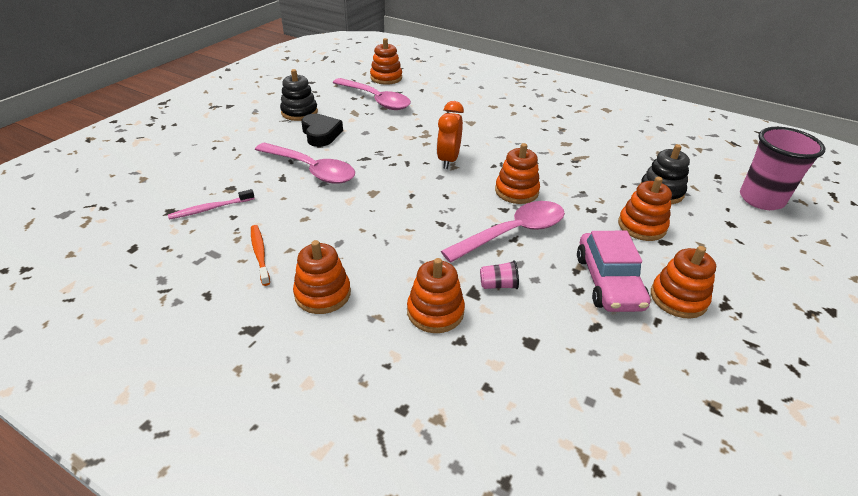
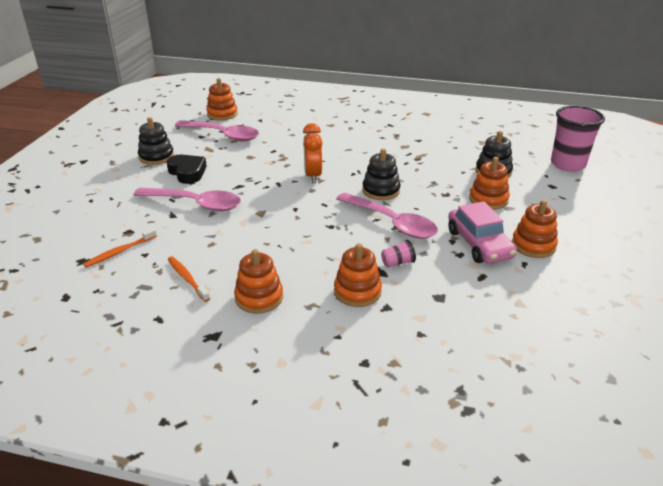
camera: 15 degrees left, 5 degrees down
(211, 209) = (120, 252): pink toothbrush -> orange toothbrush
(512, 233) = (392, 222): pink spoon -> pink spoon turned 90 degrees clockwise
(516, 191) = (381, 190): orange stacking toy -> black stacking toy

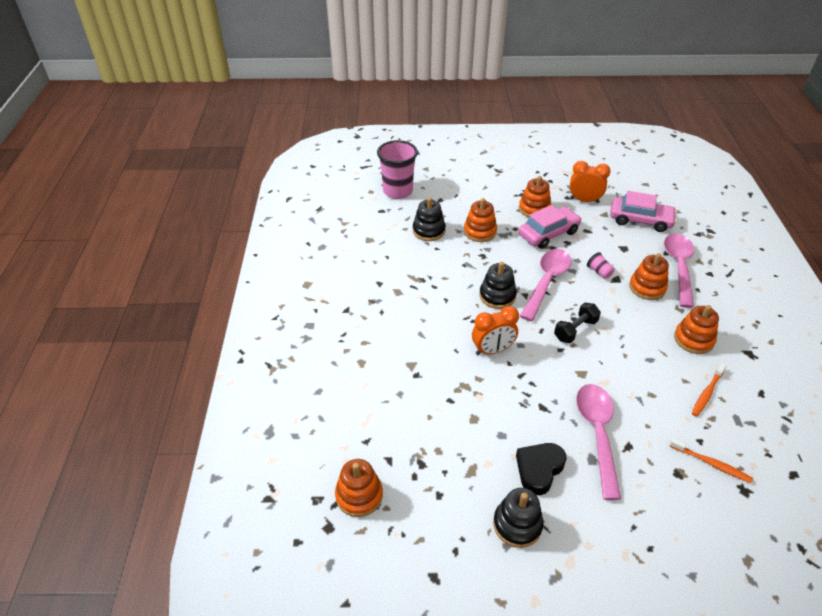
camera: 105 degrees left, 10 degrees up
(223, 135) = (427, 469): pink spoon -> pink spoon (679, 267)
(315, 223) = (575, 330): none -> black dumbbell
(503, 335) = (640, 220): none -> pink car
(555, 293) = (584, 200): none -> orange clock

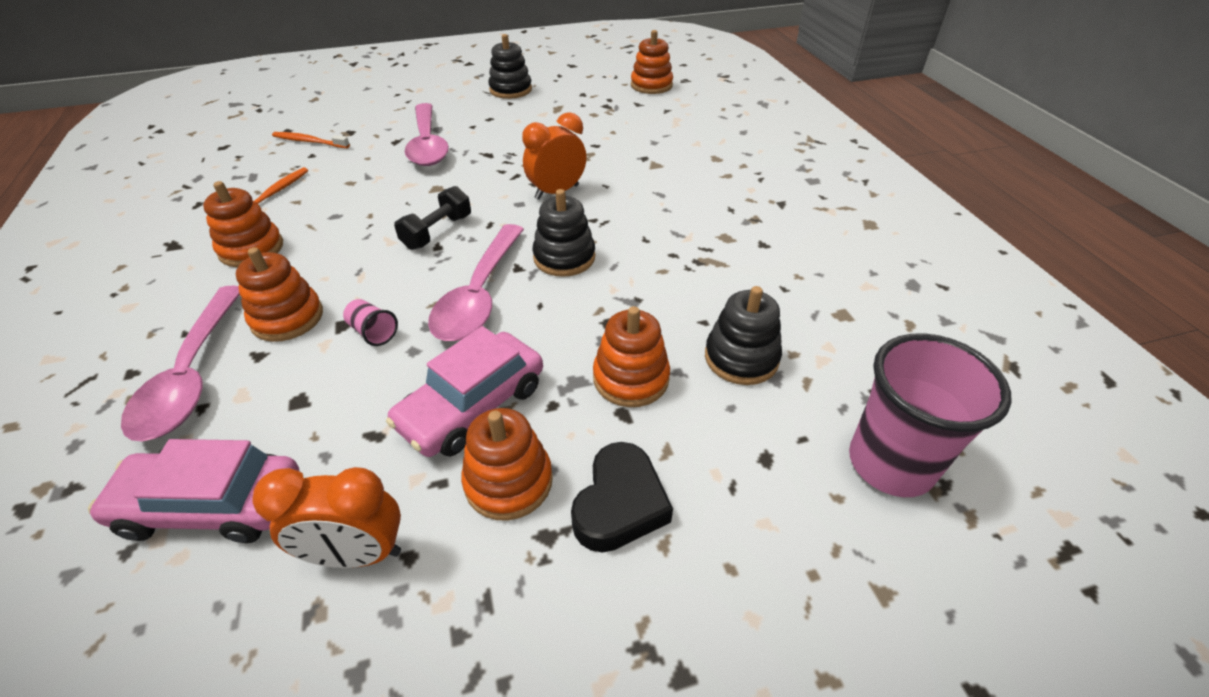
camera: 165 degrees right, 0 degrees up
(539, 469) = (492, 116): black heart -> black heart (619, 504)

